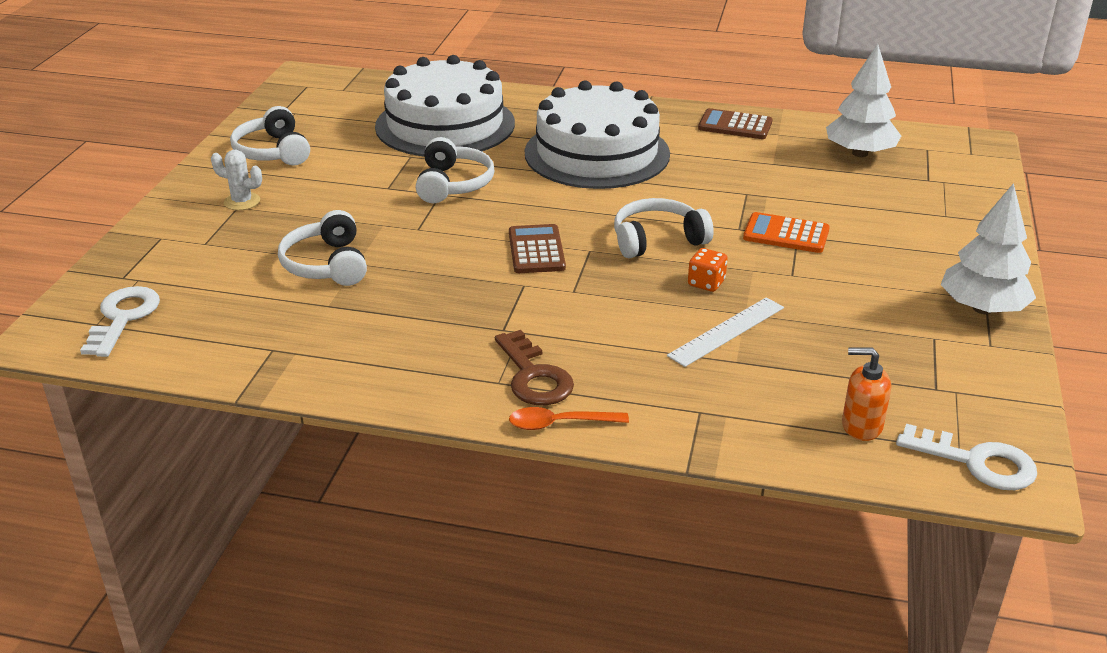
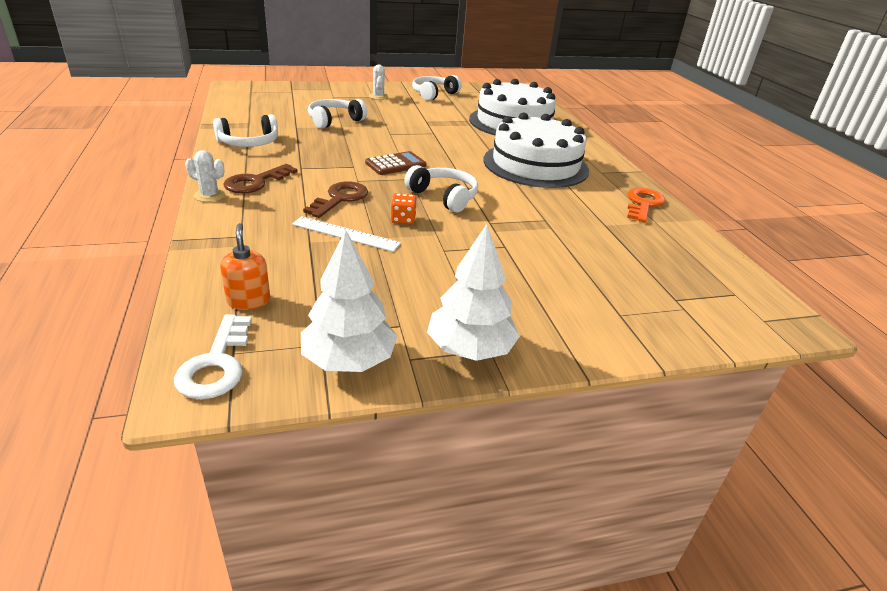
camera: 60 degrees right, 0 degrees up
(123, 318) = (258, 94): white key -> none
(453, 184) = (448, 134): white headphones -> white headphones (249, 143)
(560, 424) = (209, 195): orange spoon -> white cactus
(625, 316) = (340, 198): none -> brown key
(735, 125) = (643, 204): brown calculator -> orange key
(786, 234) = (501, 241): orange calculator -> none
(860, 153) = (675, 260): white tree -> white tree (349, 360)

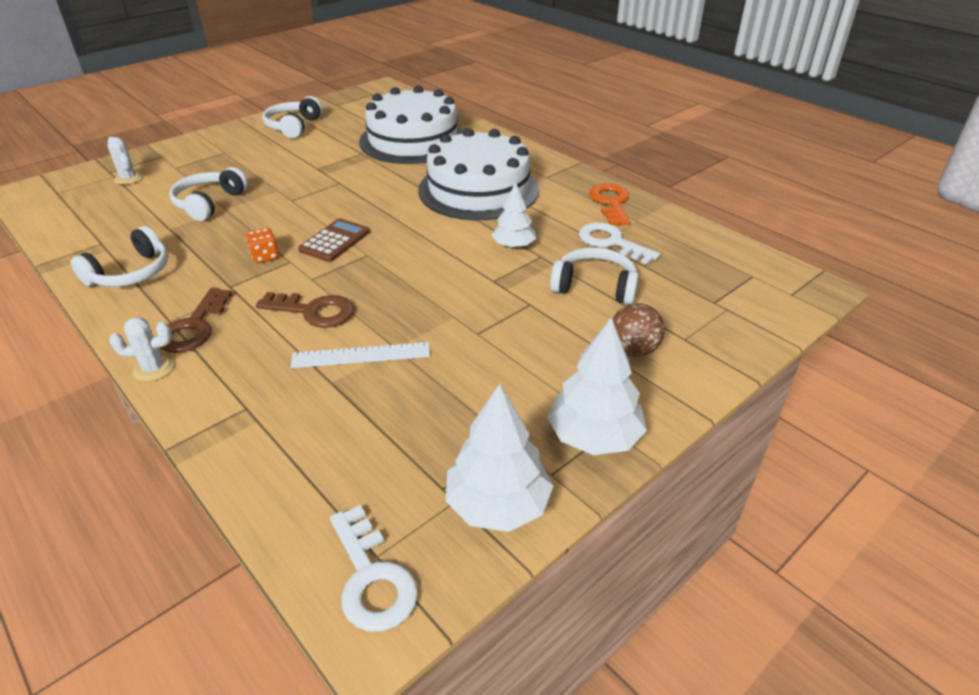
camera: 25 degrees left, 5 degrees up
(248, 301) = (334, 486): orange soap dispenser -> none
(340, 198) = (314, 311): brown key -> brown key turned 105 degrees clockwise
(378, 97) = (231, 150): white cactus -> white cactus (128, 178)
(403, 219) = (405, 312): orange dice -> orange dice (265, 256)
(444, 197) = (422, 266): white headphones -> white headphones (594, 286)
(529, 206) = (513, 246): none -> white tree
(564, 305) = (633, 350): none -> brown ball
(617, 229) = (611, 242): none -> white key

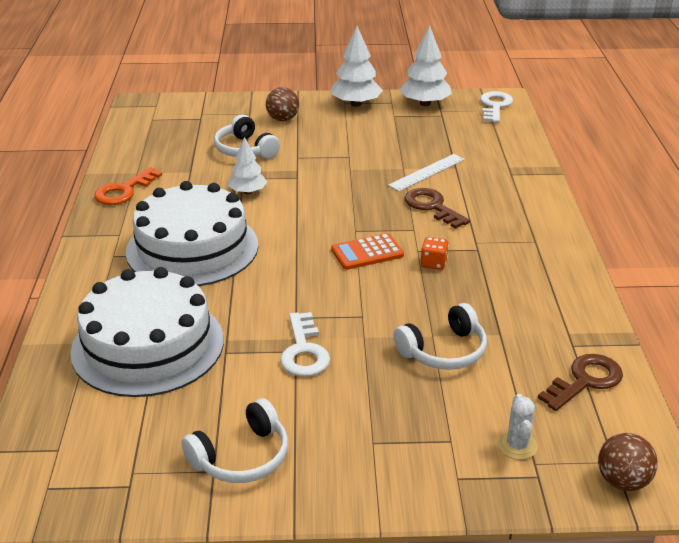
camera: 140 degrees left, 5 degrees down
(50, 186) = (622, 481): none -> brown ball
(131, 273) = (552, 295): white headphones -> none
(154, 368) = (557, 214): white cactus -> none
(194, 327) = (519, 229): brown key -> brown key (585, 380)
(334, 241) = (367, 252): brown calculator -> orange calculator
(361, 355) = (427, 172): white ruler -> white ruler turned 75 degrees counterclockwise
(611, 242) = (184, 166): white key -> white key (304, 351)

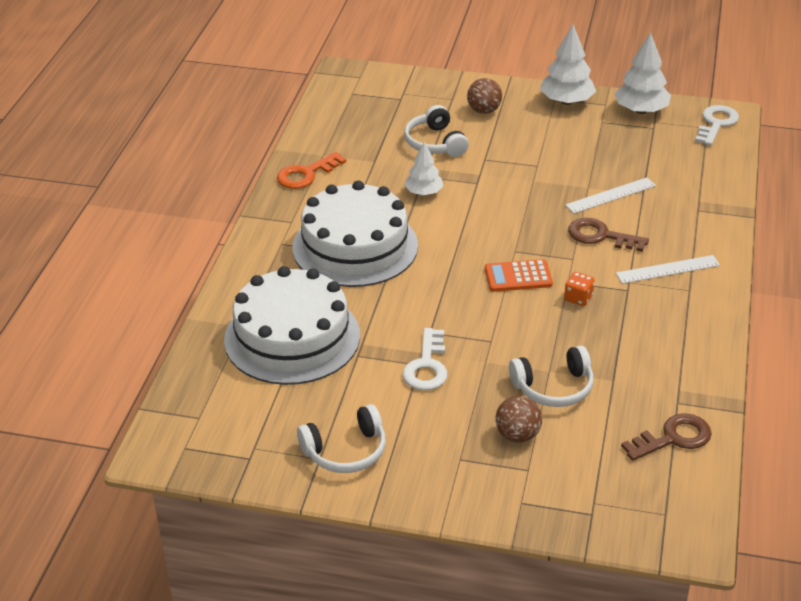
camera: 15 degrees right, 5 degrees up
(432, 207) = (600, 236): brown key -> brown key turned 45 degrees counterclockwise
(507, 226) = (667, 269): none -> white ruler
(517, 445) = (585, 485): white cactus -> none
(622, 481) = (664, 532): brown ball -> brown ball (517, 435)

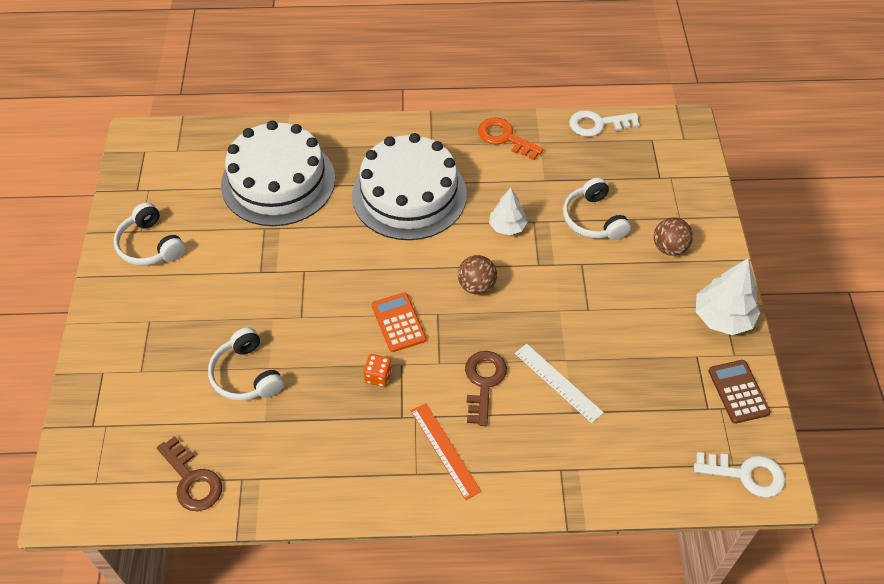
camera: 75 degrees right, 15 degrees up
(427, 366) = (259, 277): white key -> white key (597, 124)
(435, 143) = (593, 219): white headphones -> white headphones turned 75 degrees counterclockwise
(517, 435) = (181, 357): brown ball -> brown ball (476, 286)
(641, 110) = (738, 392): white tree -> brown calculator
(667, 269) = (445, 450): white ruler -> orange ruler

